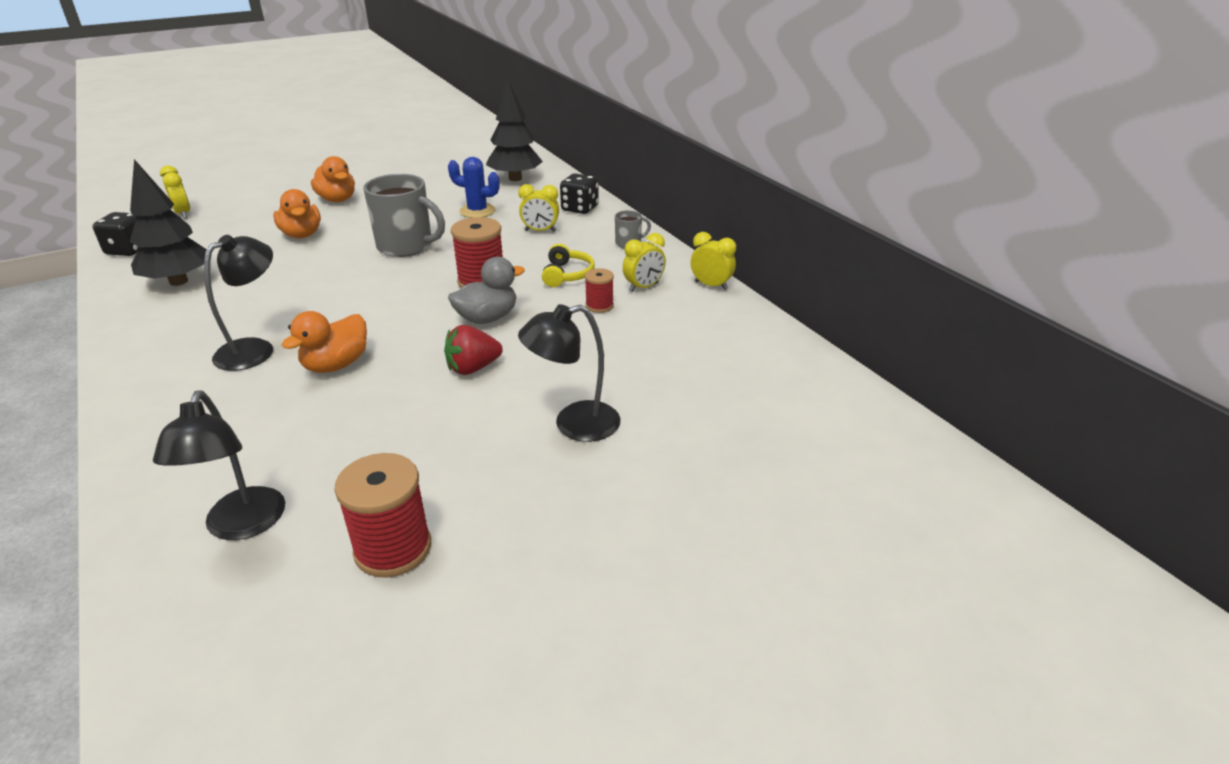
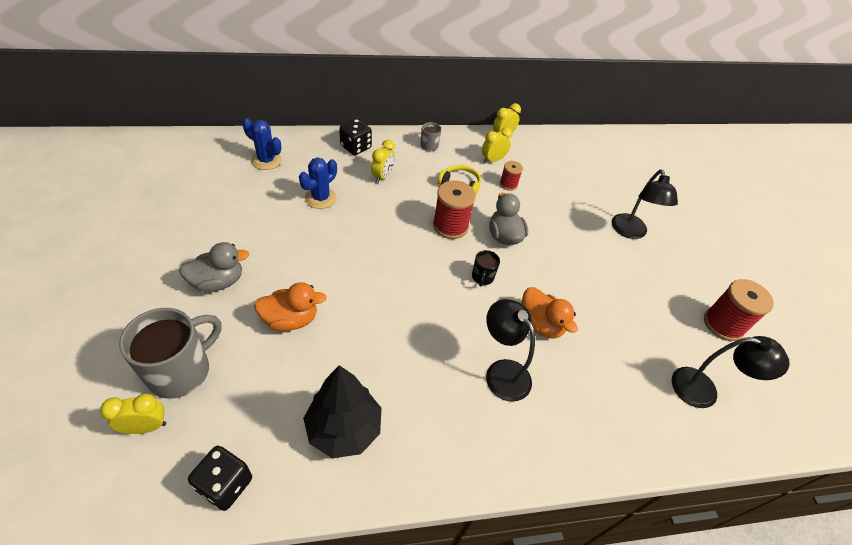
camera: 75 degrees left, 15 degrees up
(337, 199) = (218, 282): orange duck -> grey duck
(402, 315) = (482, 277): none -> black mug
(406, 246) = (364, 253): grey mug -> grey mug (181, 371)
(473, 368) = (564, 257): red strawberry -> none
(515, 178) = (266, 160): black tree -> blue cactus
(643, 287) = (492, 160): yellow clock -> yellow clock turned 105 degrees counterclockwise

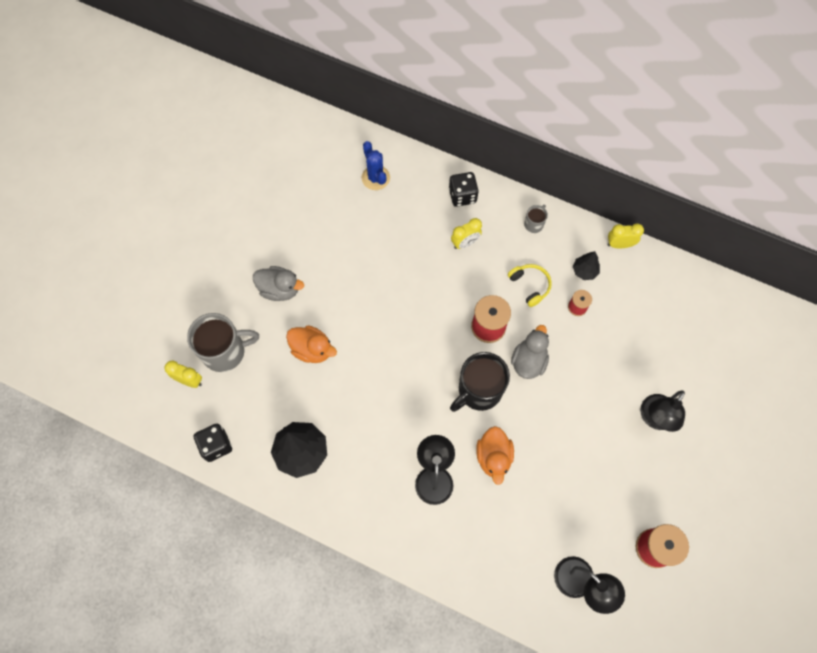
camera: 40 degrees right, 20 degrees up
(320, 198) = (397, 242): blue cactus -> none
(482, 277) = (479, 390): black mug -> black mug, size x2.11
(492, 160) = (584, 271): yellow clock -> black tree

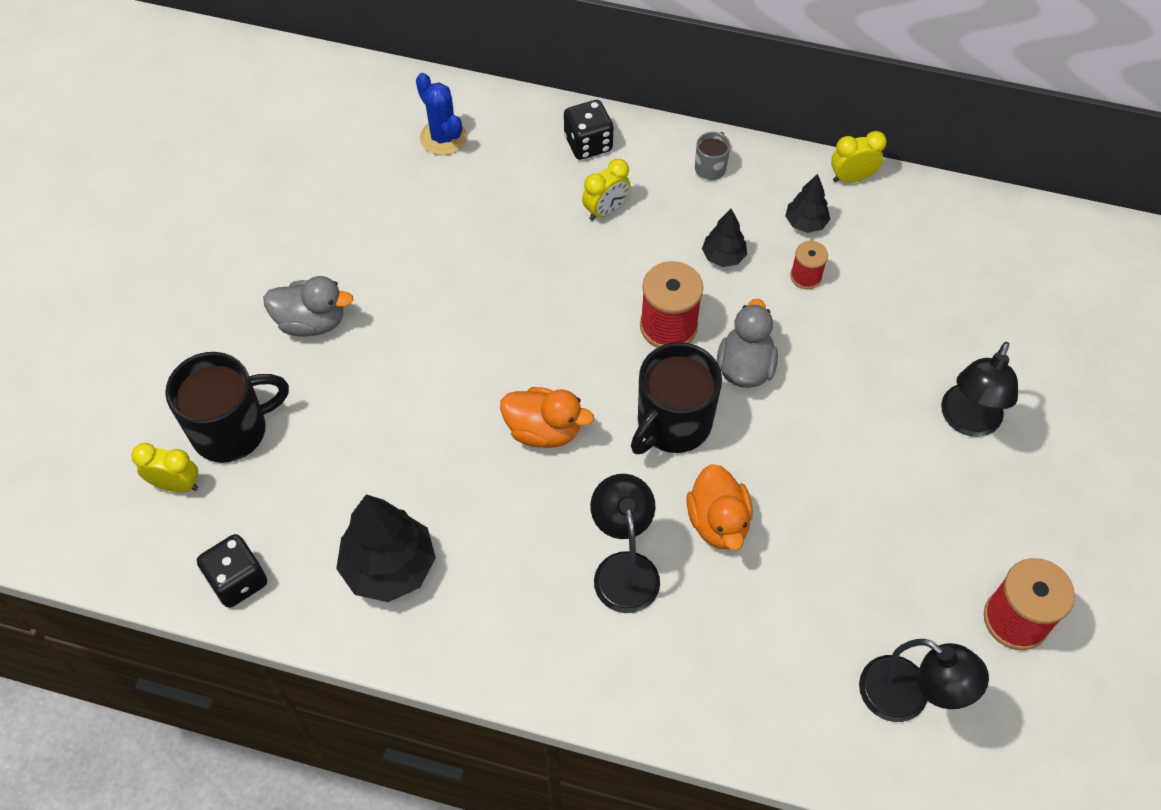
camera: 10 degrees left, 10 degrees down
(225, 351) = (232, 430): grey mug -> black mug
(312, 349) = (381, 404): orange duck -> orange duck (543, 430)
(530, 286) = (723, 256): yellow headphones -> black tree

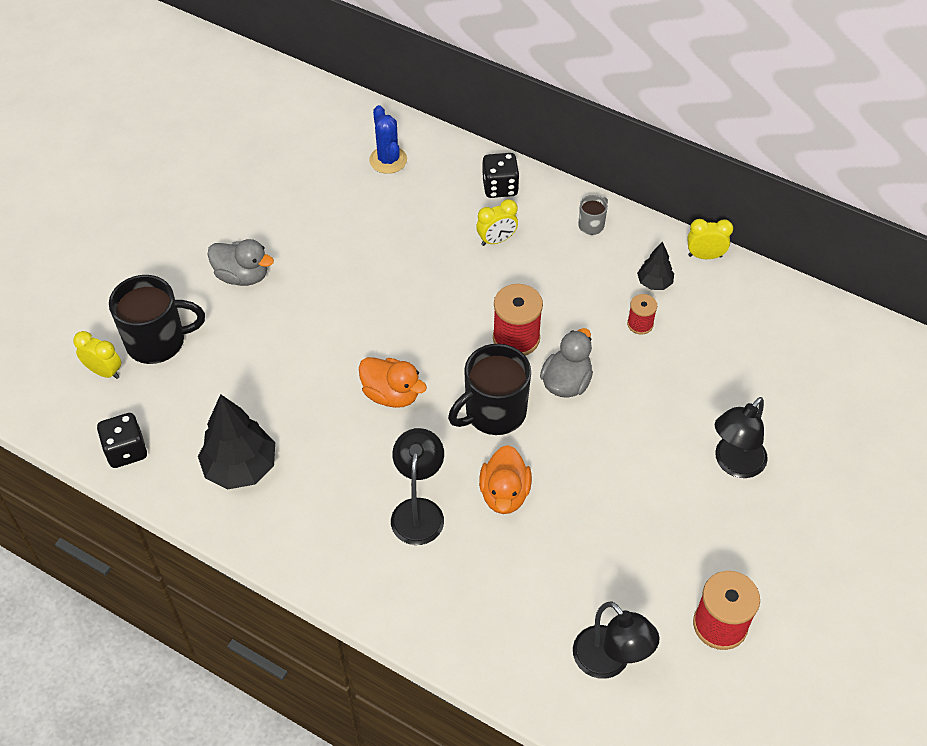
camera: 15 degrees right, 5 degrees down
(723, 256) = (578, 295): black tree -> none

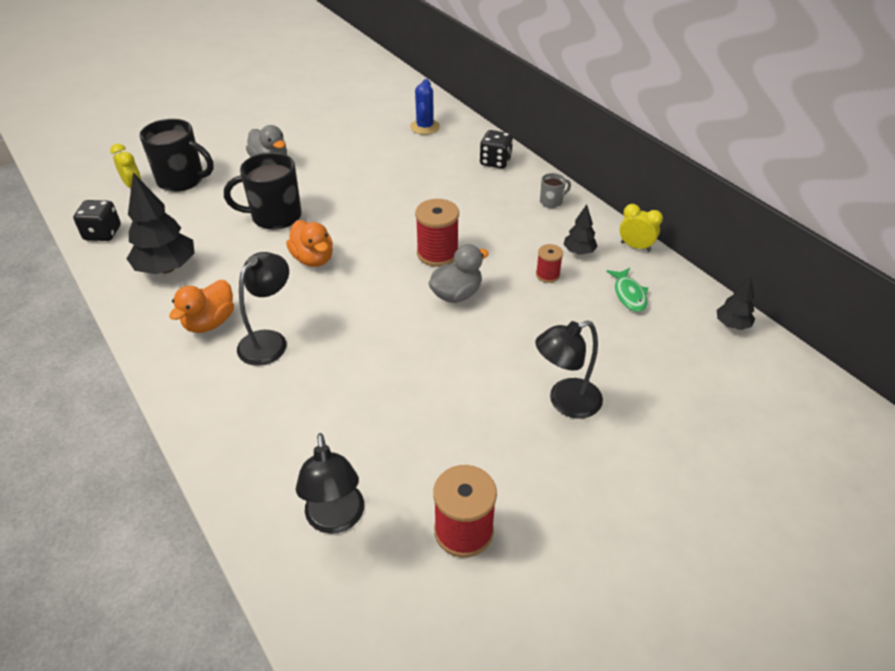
camera: 25 degrees right, 10 degrees down
(494, 412) = (382, 295): black mug -> black mug (275, 216)
(496, 240) = (469, 191): yellow clock -> none
(504, 494) = (346, 353): orange duck -> orange duck (210, 322)
(728, 319) = (629, 295): none -> green fish
(835, 319) = (732, 325): none -> black tree

